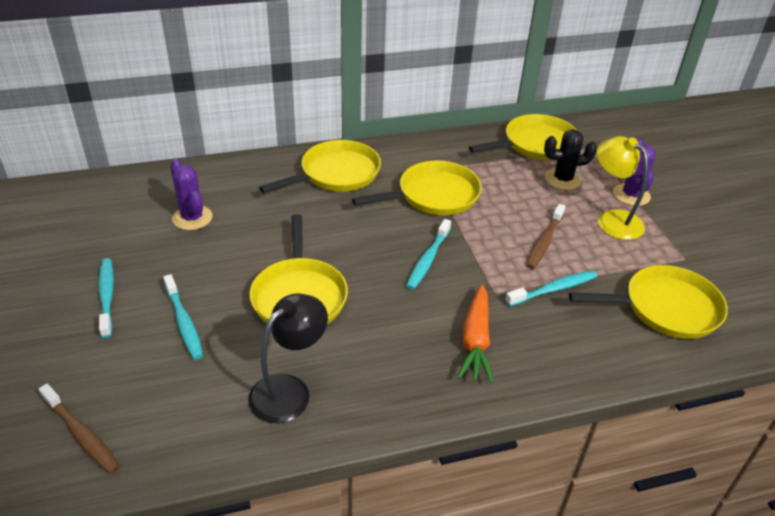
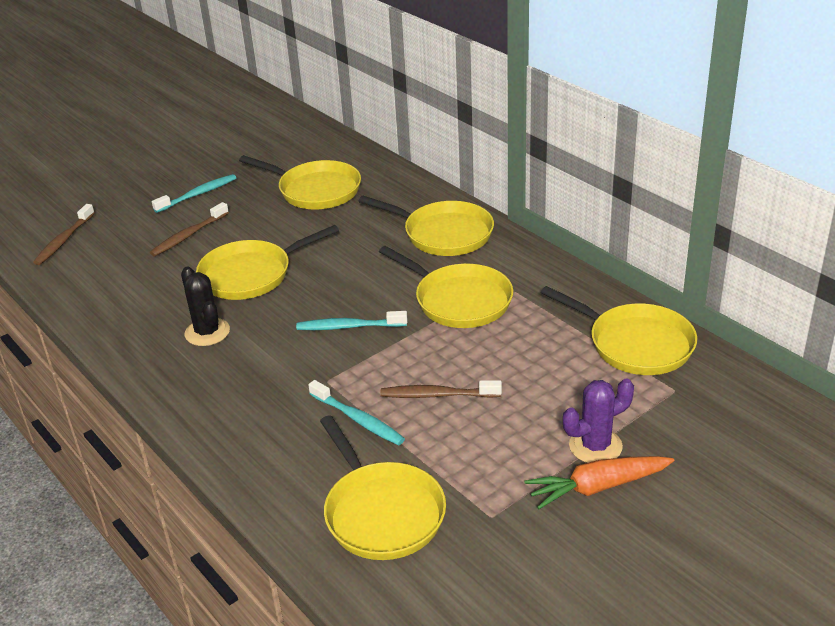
camera: 70 degrees right, 5 degrees down
(184, 322) = (188, 235): turquoise toothbrush -> brown toothbrush
(192, 218) = (315, 190): purple cactus -> yellow pan
(289, 390) = (140, 307): black lamp -> none
(475, 340) = (250, 386): orange carrot -> orange carrot (598, 487)
(563, 179) = (576, 382): black cactus -> black cactus (207, 332)
(612, 219) = (525, 439): yellow lamp -> none

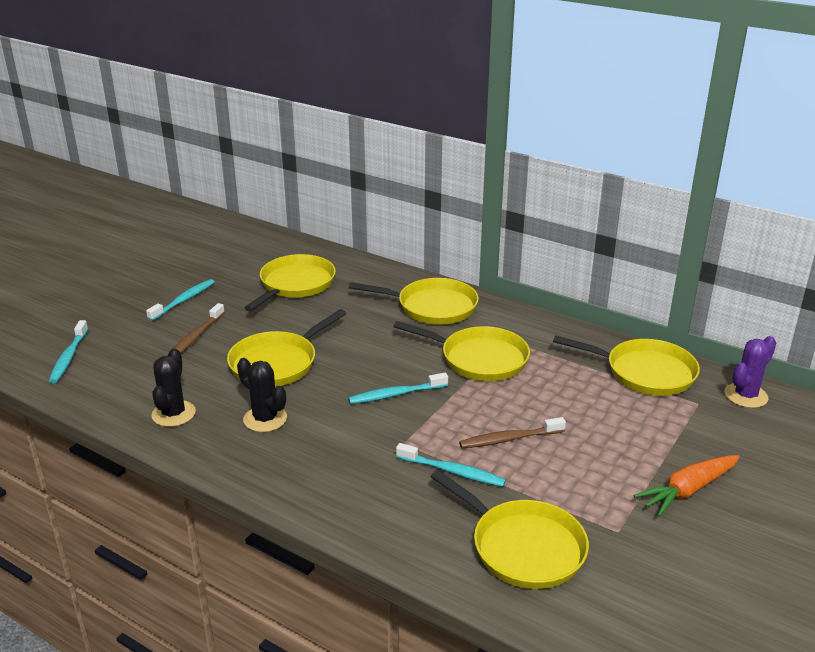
camera: 20 degrees left, 5 degrees down
(64, 240) = (69, 357): brown toothbrush -> turquoise toothbrush
(126, 313) = (173, 414): none -> black cactus
(315, 190) = (295, 285): yellow pan -> yellow pan turned 75 degrees counterclockwise
(595, 446) = (665, 458): purple cactus -> purple cactus (746, 396)

